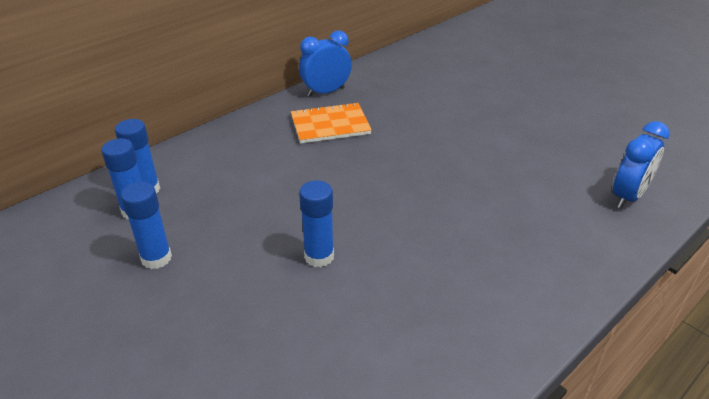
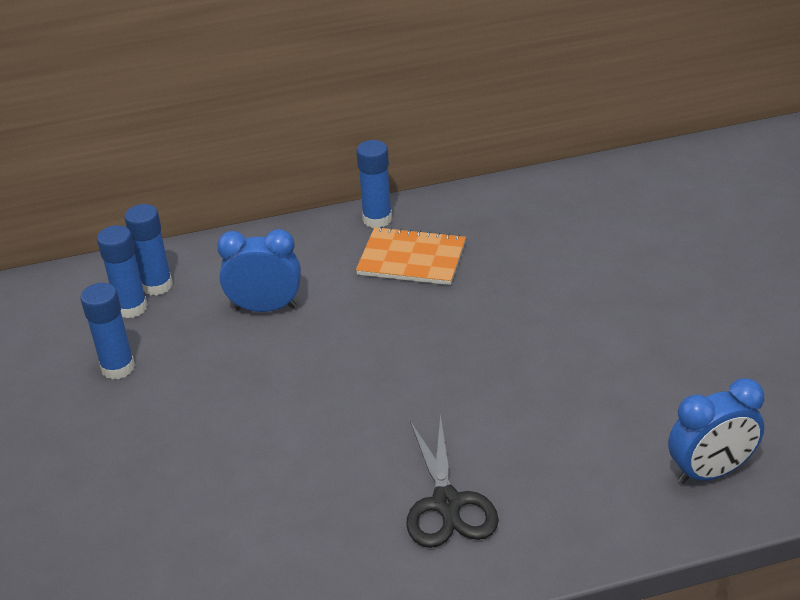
camera: 30 degrees right, 0 degrees up
(319, 256) = (274, 420): blue glue stick -> blue glue stick (377, 219)
(326, 92) = (443, 209): blue clock -> blue clock (265, 308)
(492, 271) = (447, 503): none -> black scissors

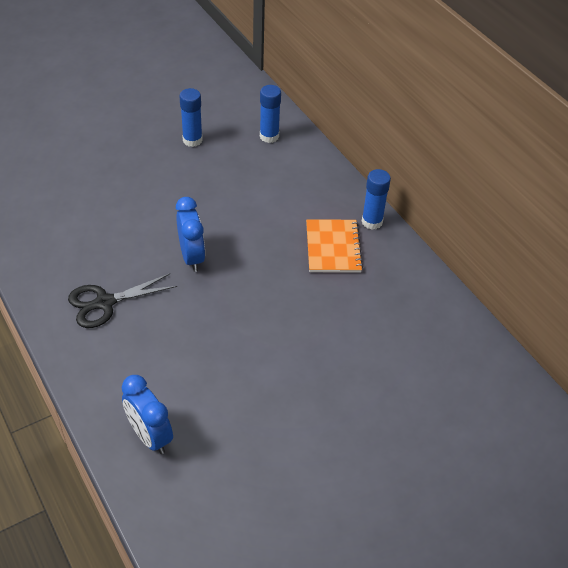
camera: 70 degrees right, 10 degrees up
(131, 308) = (245, 131): blue glue stick -> none
(265, 308) = (261, 188): blue clock -> blue clock (192, 257)

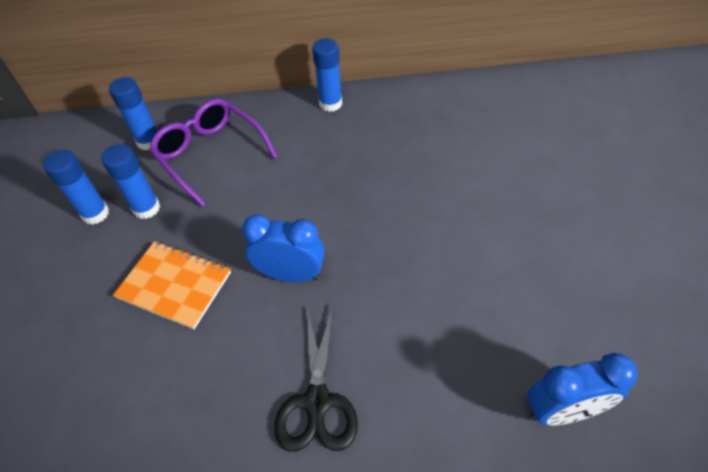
camera: 60 degrees left, 5 degrees up
(209, 162) = (146, 208): none -> blue glue stick
(275, 173) = (210, 155): none -> purple glasses
(333, 247) = (348, 143): orange notebook -> orange notebook (174, 285)

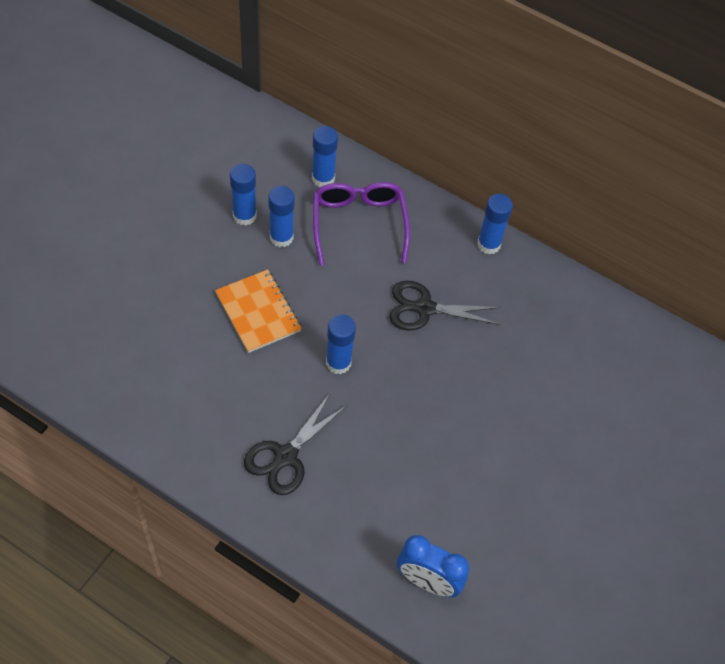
camera: 30 degrees right, 5 degrees up
(291, 274) = (338, 363): blue clock -> blue glue stick
(325, 179) = (425, 308): none -> black scissors

